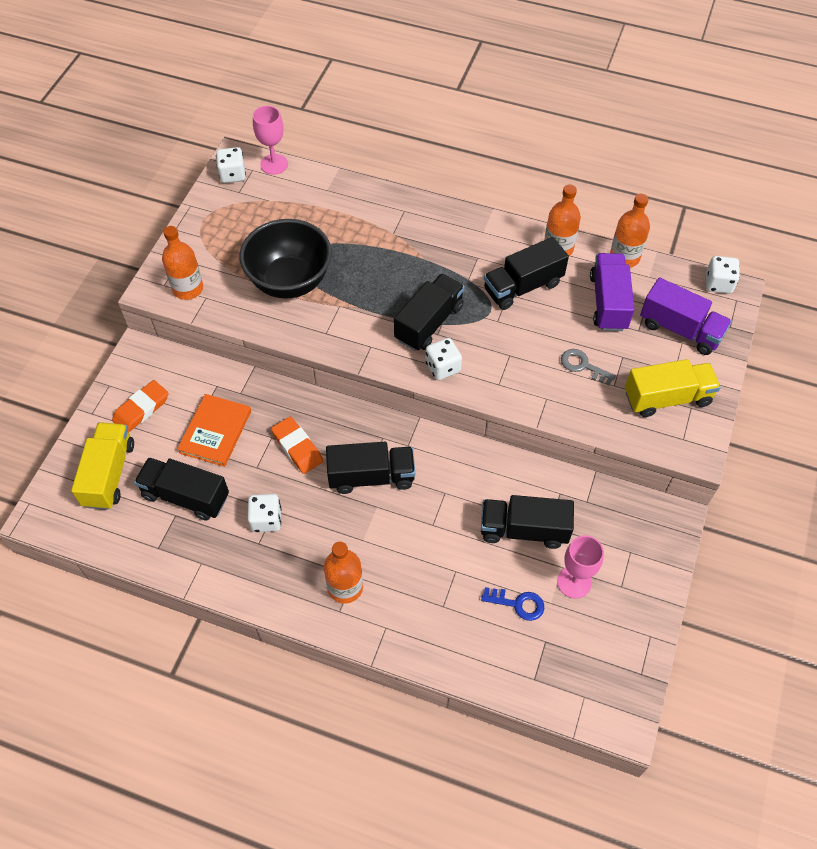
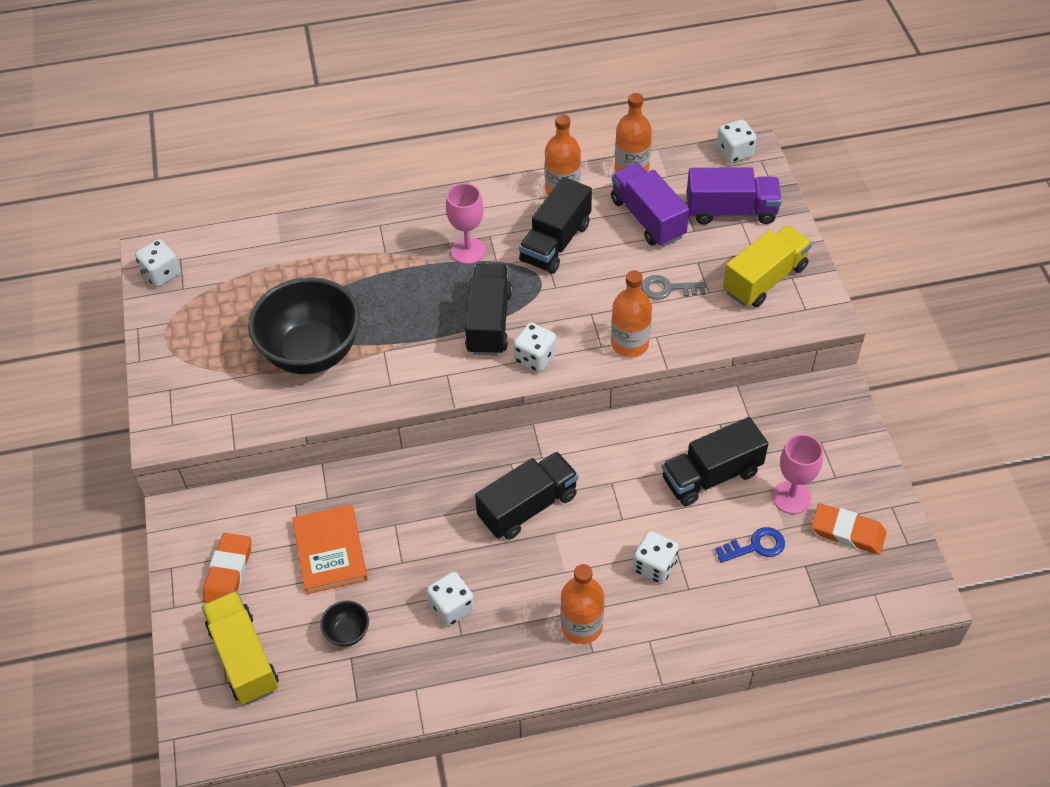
camera: 30 degrees left, 5 degrees down
(185, 496) = (347, 632): black truck -> black bowl
(188, 288) = (203, 415): orange bottle -> orange bottle (629, 344)
(274, 164) = (201, 242): pink goblet -> pink goblet (468, 251)
(297, 447) = (430, 519): orange eraser -> orange eraser (847, 532)
(430, 574) = (654, 566): none -> white dice

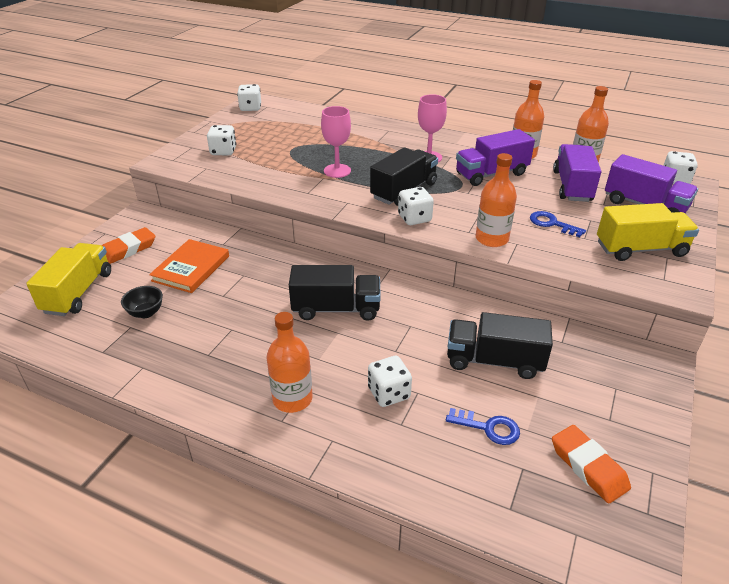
camera: 35 degrees right, 15 degrees down
(312, 352) = (282, 162): black bowl -> none
(451, 607) = (221, 336): white dice -> white dice (223, 151)
(555, 242) = (491, 174): black truck -> purple truck
(667, 289) = (551, 224): grey key -> blue key
(791, 497) = (553, 411): pink goblet -> pink goblet (337, 171)

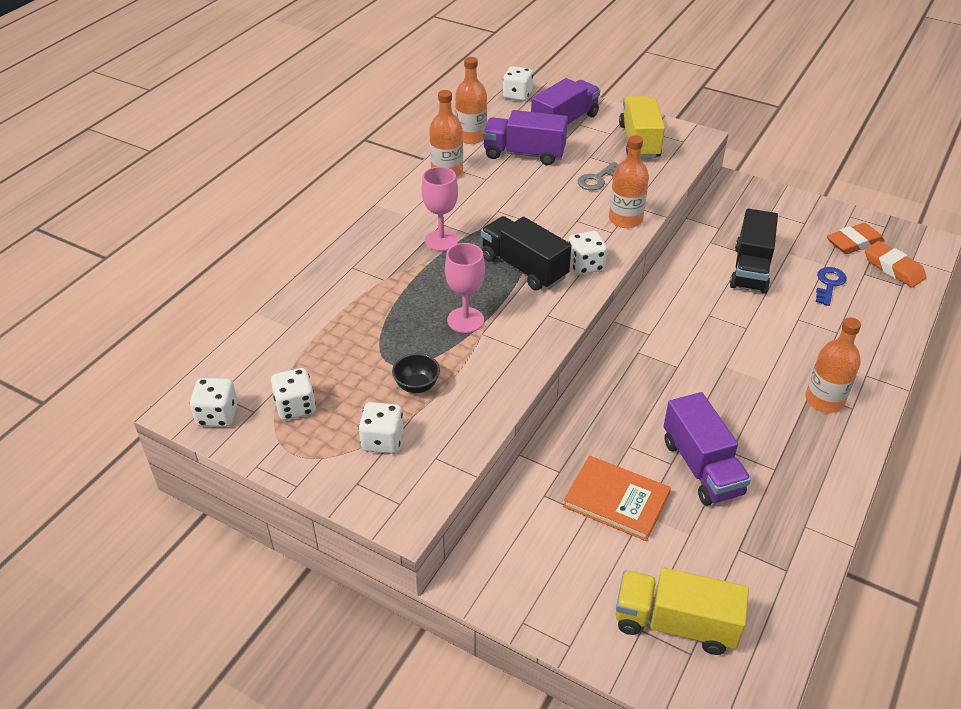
camera: 85 degrees left, 5 degrees up
(128, 250) = (570, 581): orange eraser -> orange eraser (893, 268)
(146, 313) = (711, 537): black bowl -> black bowl (417, 386)
(336, 309) = (688, 366): black truck -> none
(389, 393) = (803, 336): white dice -> white dice (296, 407)
(491, 174) = (491, 200): purple truck -> purple truck (701, 467)
(551, 224) = (597, 179): blue key -> grey key

